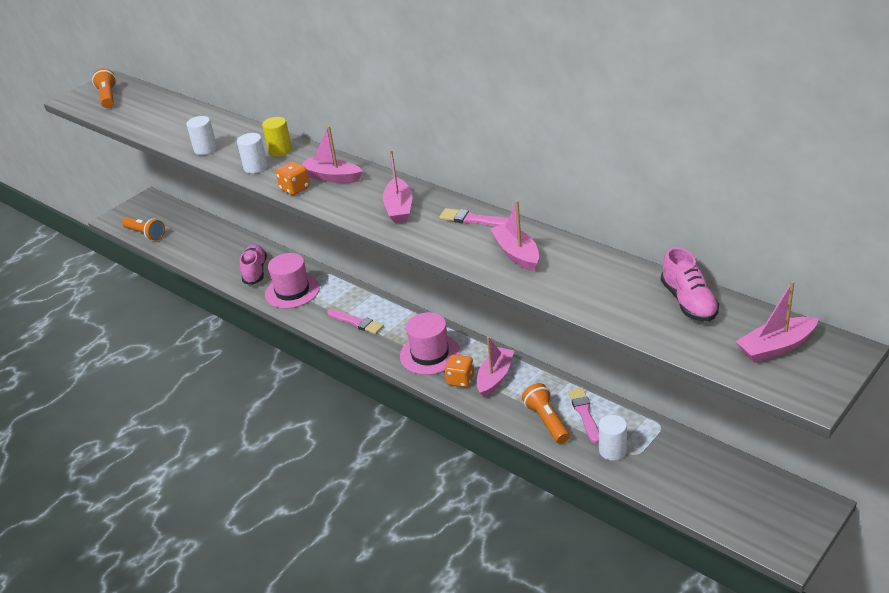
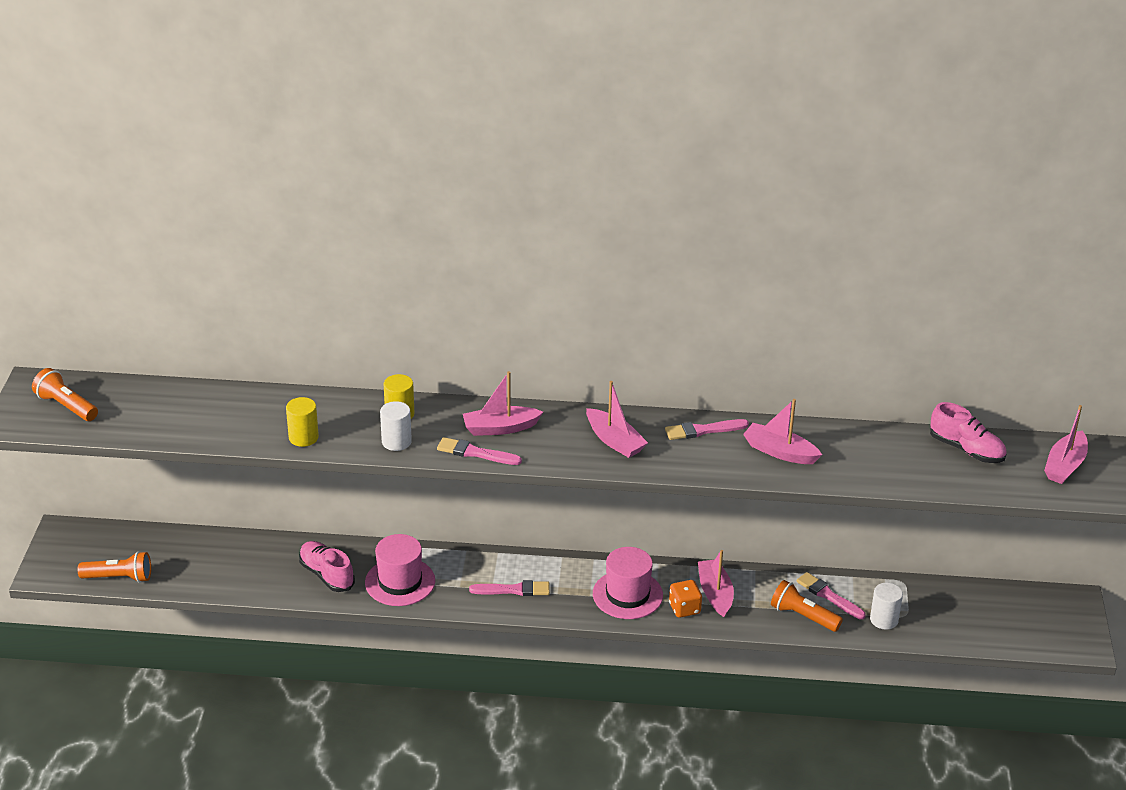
camera: 40 degrees left, 0 degrees up
(205, 149) = (303, 437): white cylinder -> yellow cylinder
(295, 189) = (475, 453): orange dice -> pink brush

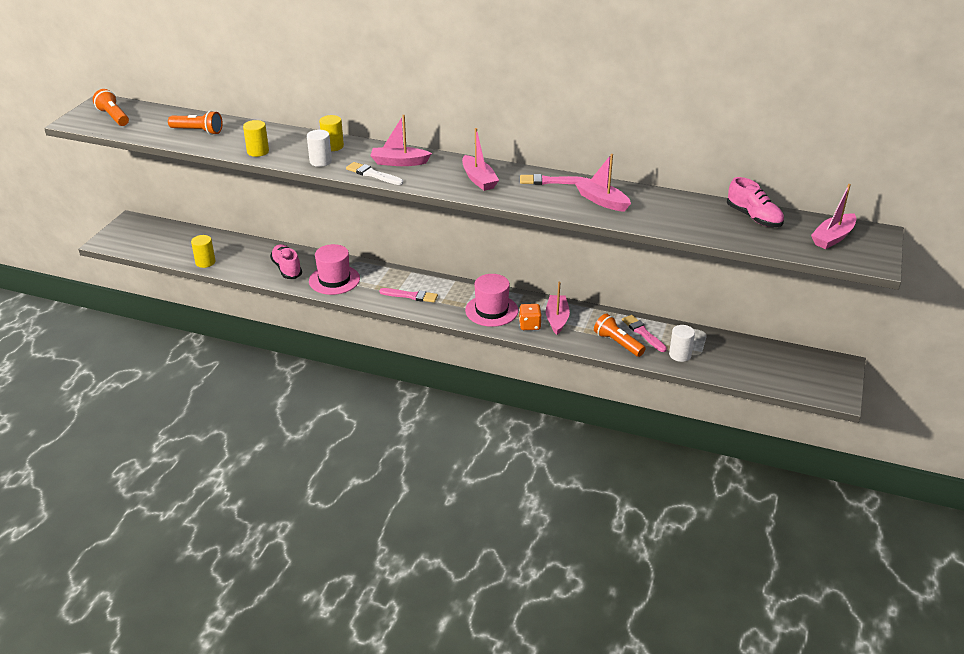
camera: 15 degrees right, 0 degrees up
(119, 577) = (151, 251): orange flashlight -> orange flashlight (198, 131)
(207, 583) = (205, 262): none -> yellow cylinder
(475, 453) = (372, 174): pink brush -> white brush

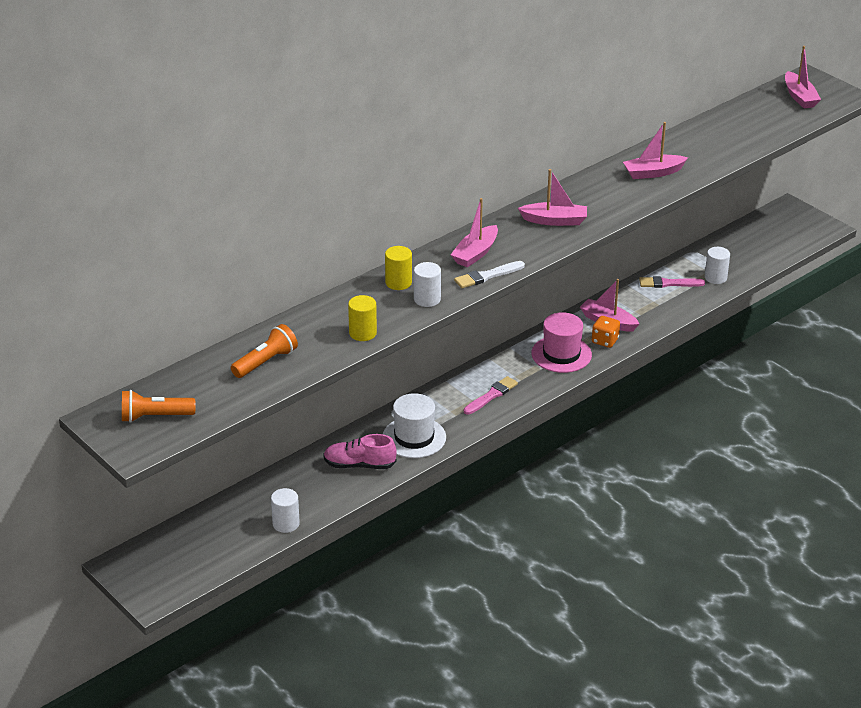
camera: 60 degrees left, 0 degrees up
(205, 262) = (286, 524): yellow cylinder -> white cylinder
(334, 280) = (414, 437): pink hat -> white hat
(549, 181) = (592, 186): pink brush -> none
(617, 343) = (673, 303): orange flashlight -> none
(753, 217) = (741, 116): pink shoe -> none

